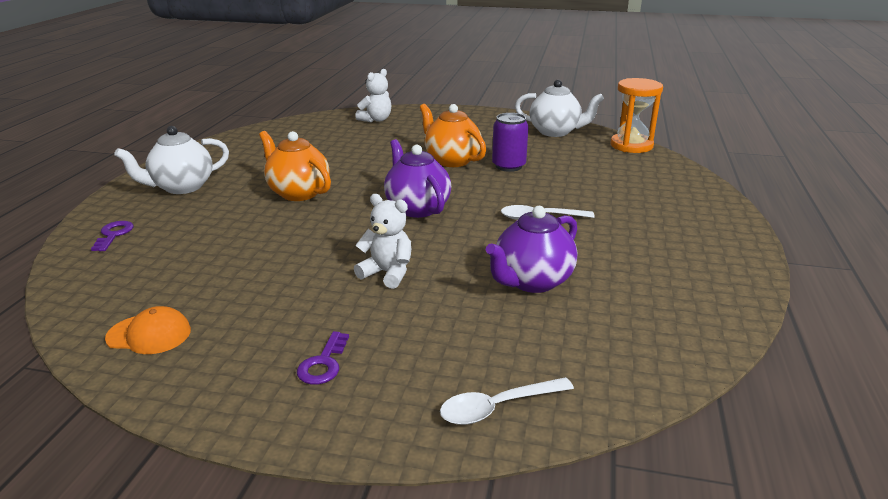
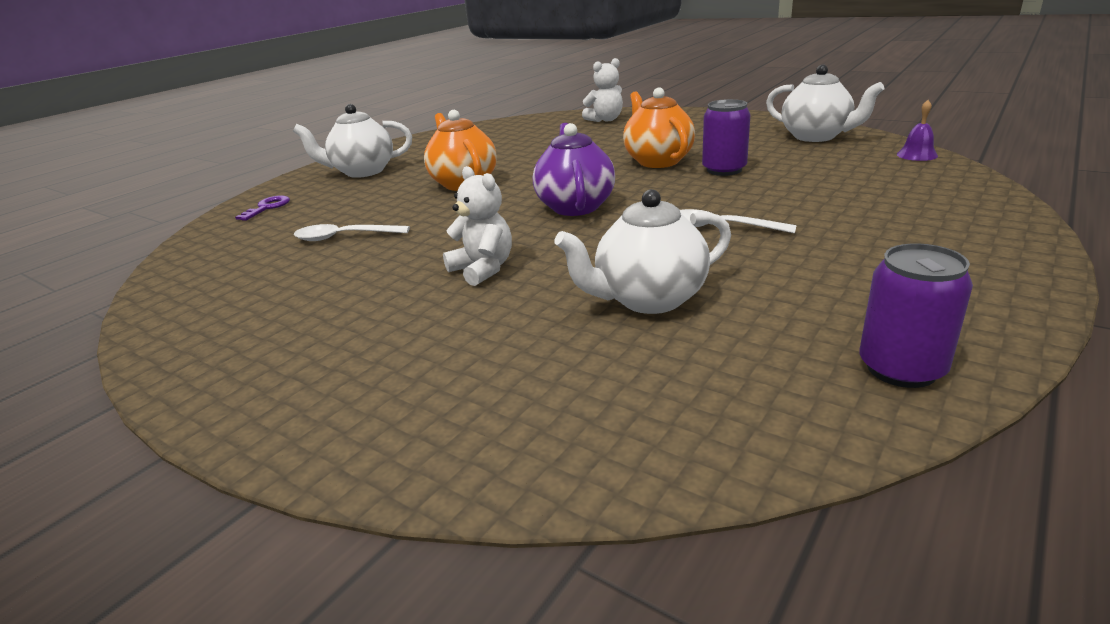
camera: 25 degrees right, 0 degrees up
(149, 334) = (207, 298): orange cap -> none
(323, 364) = (330, 354): purple key -> none
(498, 407) = (476, 445): white spoon -> white spoon (344, 237)
(532, 281) = (649, 299): purple teapot -> white teapot
(631, 145) = (917, 155): orange hourglass -> purple bell
(711, 306) = (901, 368): none -> purple can

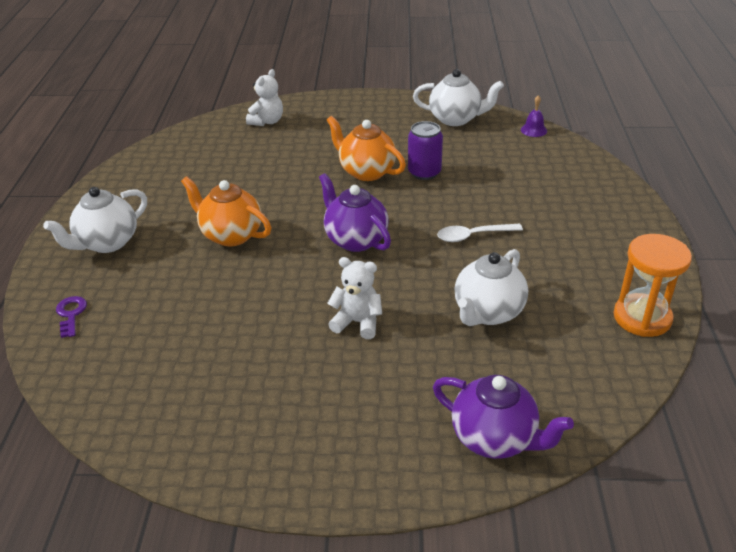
camera: 35 degrees left, 10 degrees up
(344, 237) = (203, 325): white spoon -> none
(481, 436) = (495, 438): none -> purple teapot
(901, 368) = (642, 317): purple can -> orange hourglass

